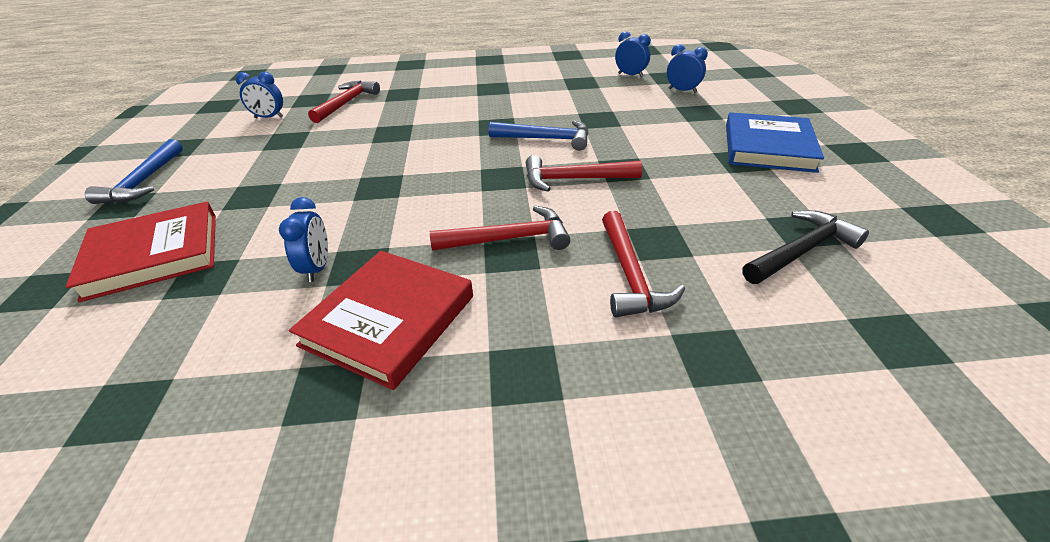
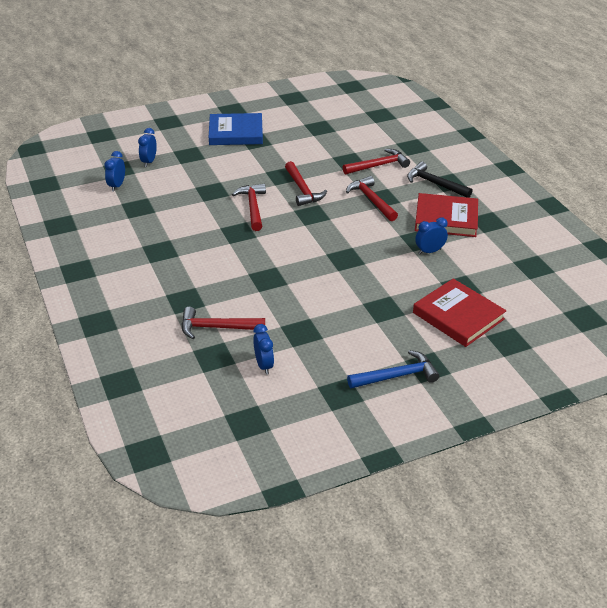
camera: 110 degrees left, 0 degrees up
(546, 139) = (253, 207): blue hammer -> red hammer
(801, 251) = (337, 128): black hammer -> black hammer (435, 184)

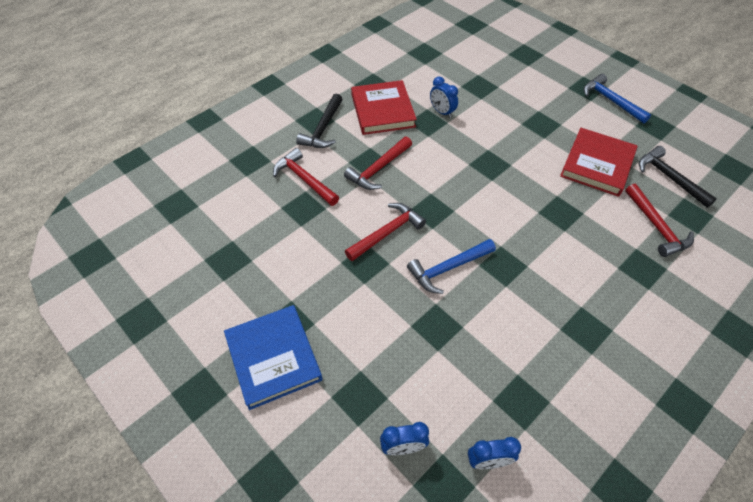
camera: 110 degrees left, 15 degrees up
(253, 207) = (448, 268): red hammer -> blue hammer
(264, 365) = (669, 178): blue clock -> black hammer
(458, 316) = (517, 82): red book -> red book (597, 164)

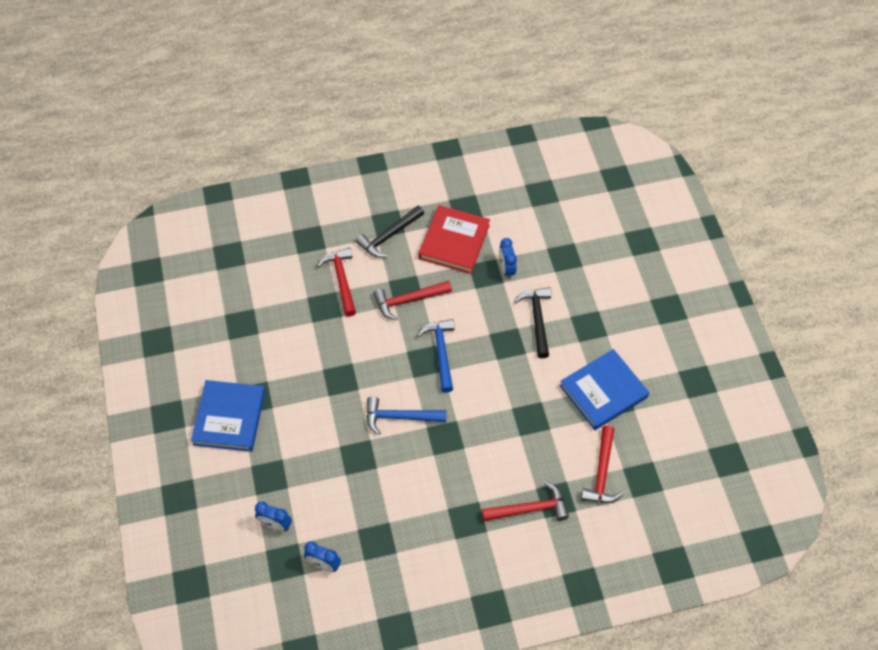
camera: 30 degrees right, 5 degrees up
(387, 233) = (374, 362): red hammer -> red hammer (529, 509)
(597, 164) = (603, 391): red book -> blue book
(611, 101) = (679, 334): blue hammer -> blue hammer (441, 352)
(669, 178) = (658, 437): black hammer -> black hammer (537, 319)

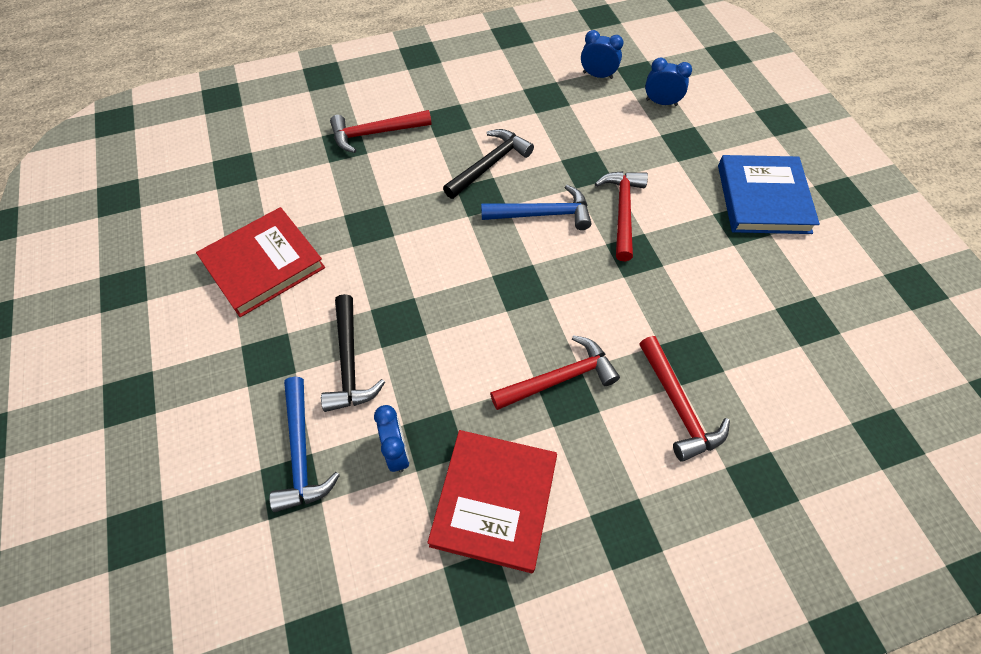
camera: 175 degrees right, 0 degrees up
(389, 236) = (617, 503): black hammer -> black hammer (489, 165)
(441, 352) = (497, 300): blue hammer -> blue hammer (301, 452)
(602, 473) = (283, 172): red hammer -> red hammer (622, 212)
(603, 391) = (263, 264): blue book -> red book

